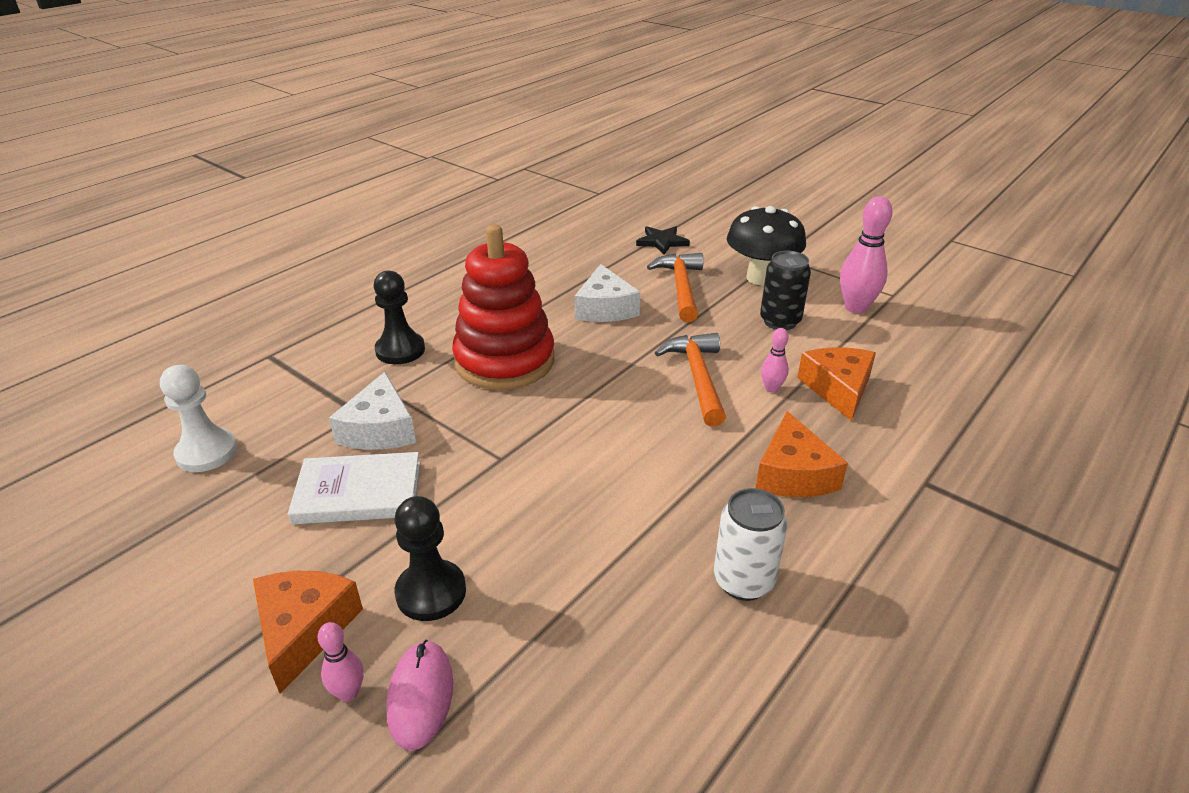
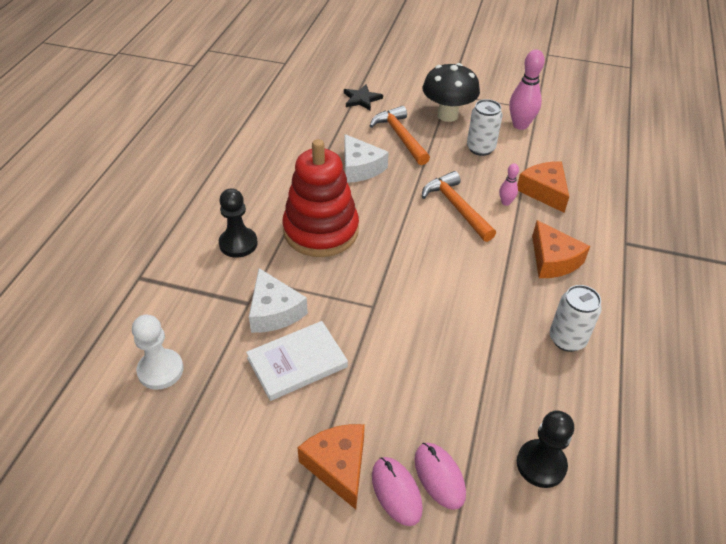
camera: 25 degrees left, 10 degrees up
(348, 692) = (396, 492): pink bowling pin -> pink mouse
(431, 592) = (397, 412): black pawn -> black pawn (541, 464)
(780, 321) = (480, 148): black can -> white can

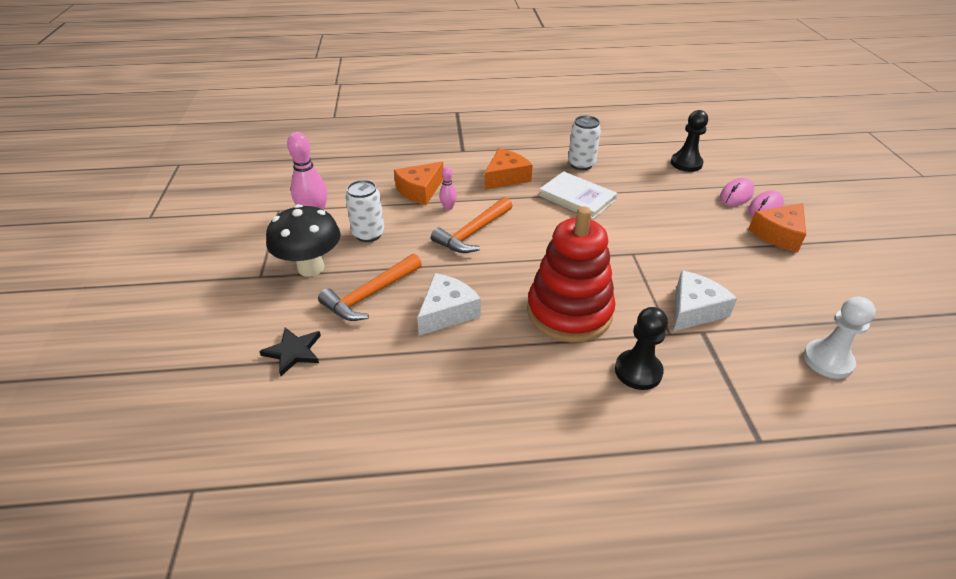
camera: 110 degrees left, 5 degrees down
(297, 362) = (727, 278): white book -> white book (577, 197)

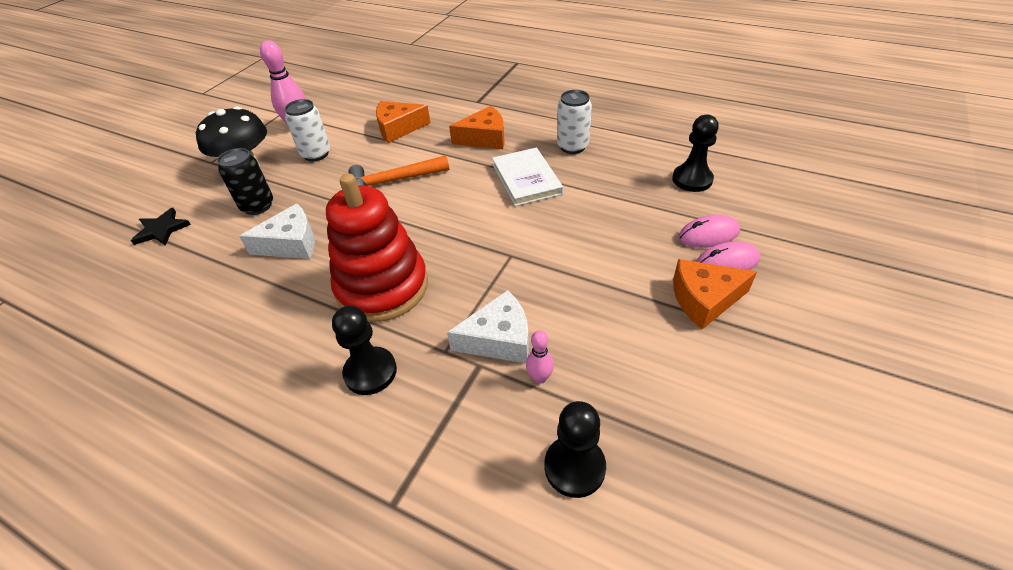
camera: 35 degrees right, 5 degrees up
(370, 295) = (257, 206): orange hammer -> black can
(448, 207) = (402, 151): pink bowling pin -> pink bowling pin (540, 377)
(827, 360) = (574, 467): white pawn -> black pawn

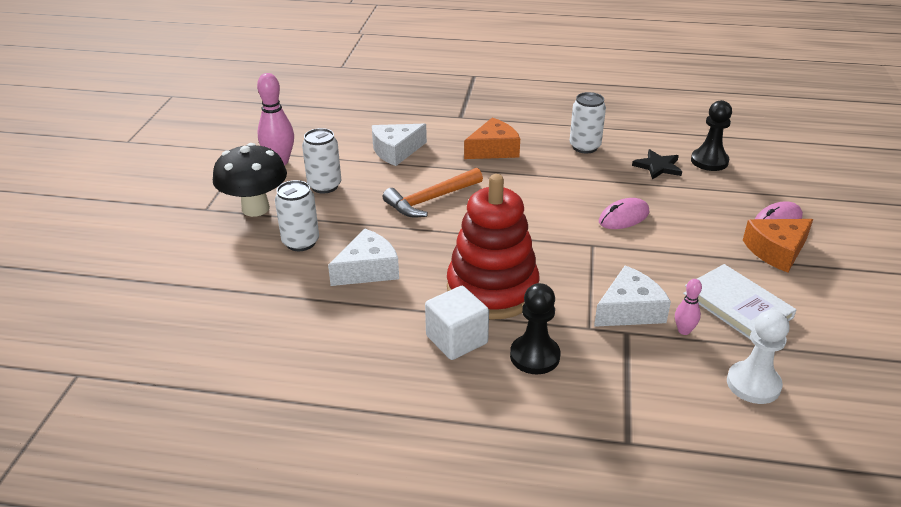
camera: 20 degrees left, 10 degrees down
(162, 229) = (208, 280): black star -> black star (658, 166)
(257, 206) = (301, 242): black can -> white can
(313, 335) = (456, 339): none -> white cube
(398, 128) = (396, 151): orange cheese -> white cheese
(526, 179) = (561, 180): white book -> white book (737, 305)
(574, 467) = (753, 384): black pawn -> white pawn
(708, 235) = (750, 202): pink mouse -> pink mouse (623, 217)

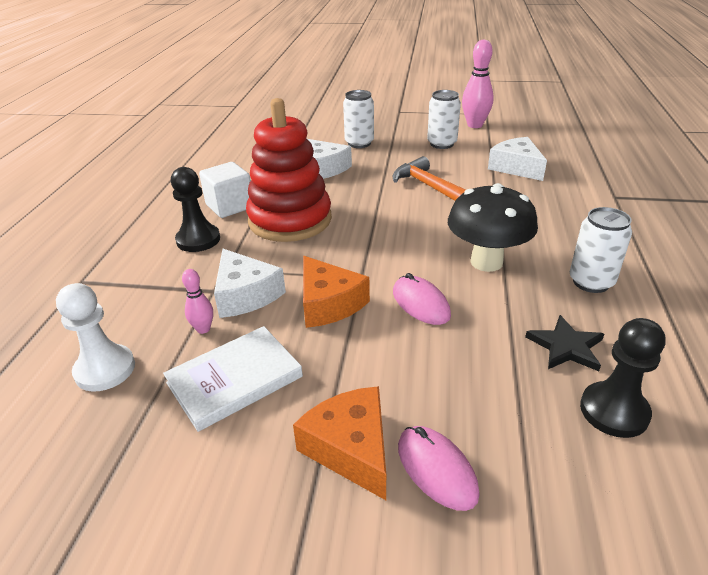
camera: 90 degrees right, 0 degrees up
(255, 209) = (402, 125): black mushroom -> black mushroom (486, 262)
(493, 150) = (547, 217): orange cheese -> orange cheese (328, 303)

